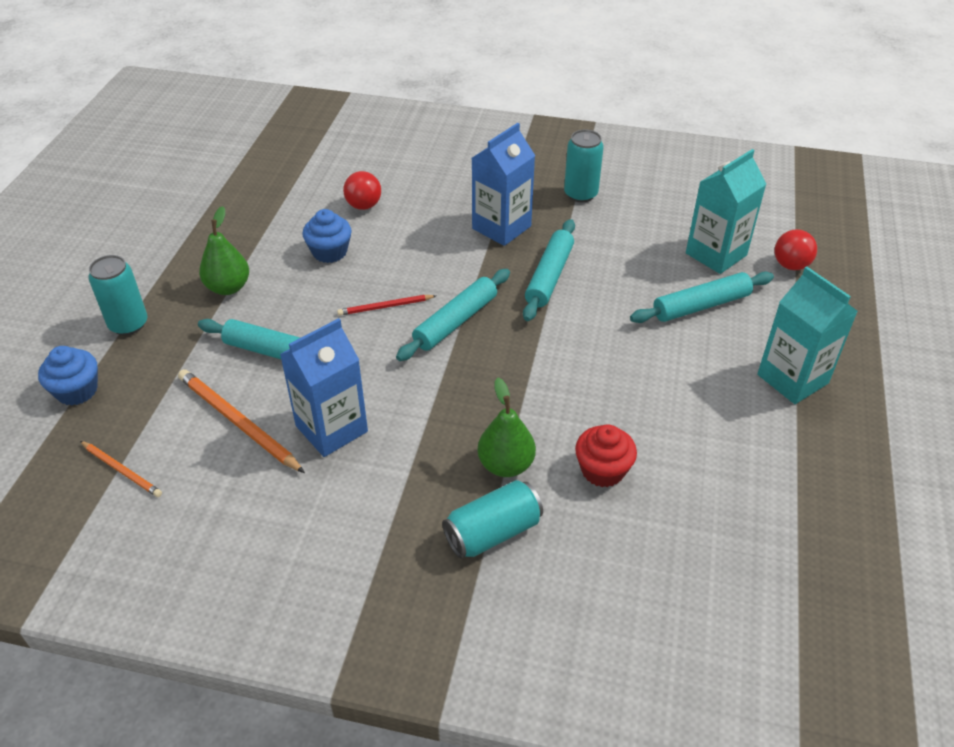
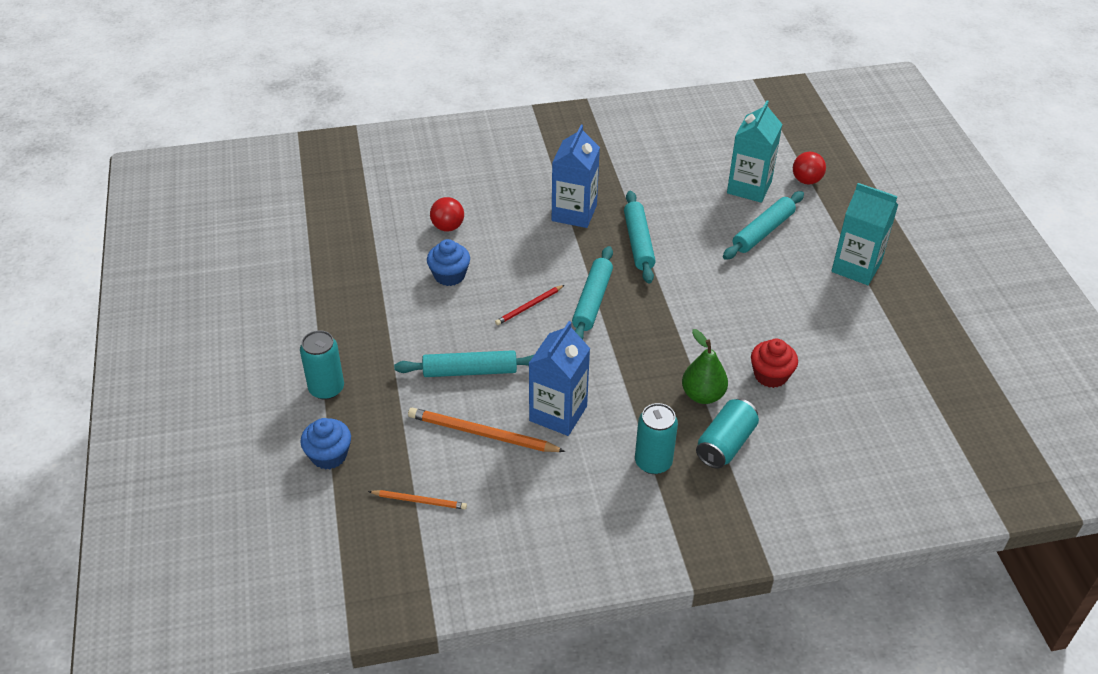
camera: 25 degrees left, 0 degrees up
(228, 287) = (387, 331): green pear -> none
(580, 194) = (617, 166): turquoise can -> turquoise can (653, 462)

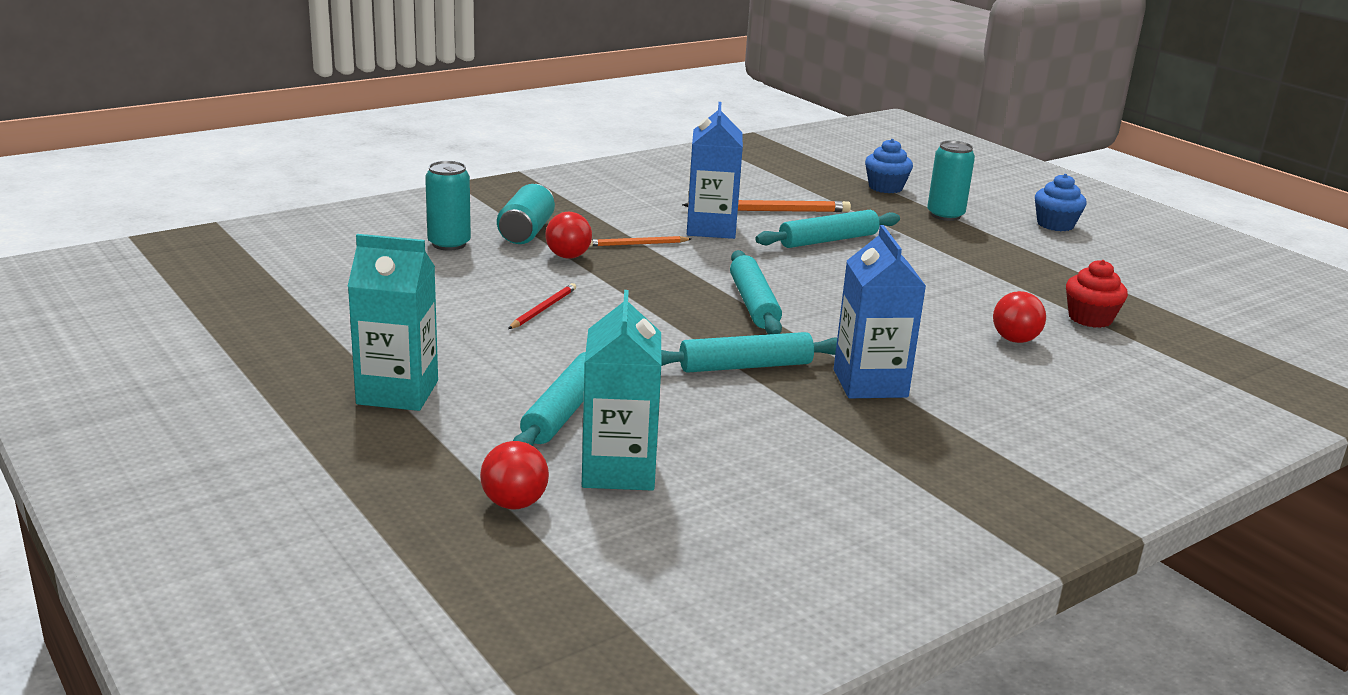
camera: 155 degrees right, 20 degrees down
(419, 501) = (781, 178): orange pencil -> orange pencil (637, 244)
(449, 275) = (946, 299): blue cupcake -> blue cupcake (1055, 224)
(529, 306) = (823, 289): red pencil -> red pencil (543, 309)
(638, 242) = (745, 366): turquoise rolling pin -> turquoise rolling pin turned 75 degrees counterclockwise
(653, 462) = (593, 215): turquoise can -> turquoise can (449, 244)
(702, 395) = (568, 256): green pear -> red ball
(770, 375) = (495, 279): red cupcake -> red cupcake (1090, 318)

